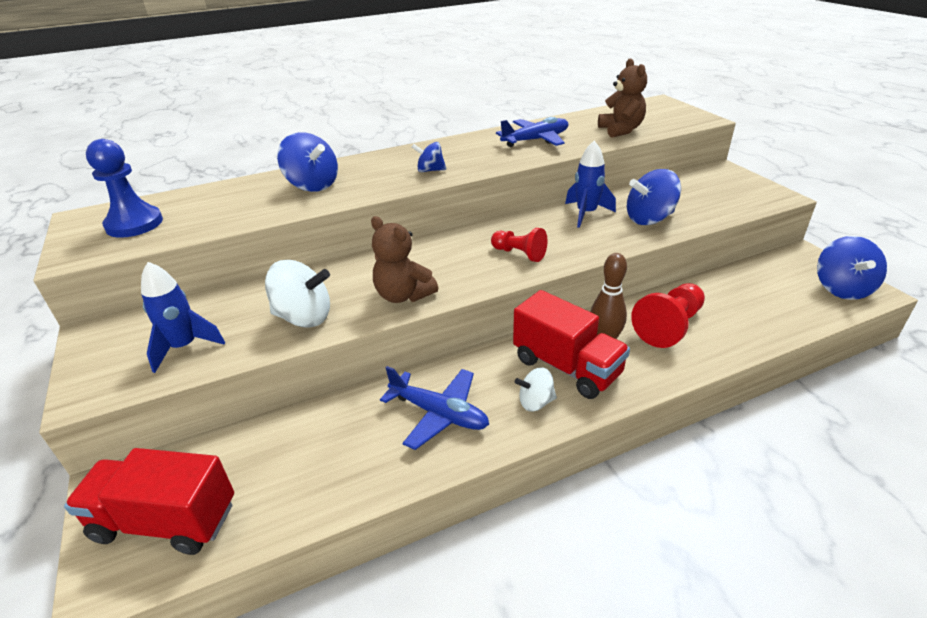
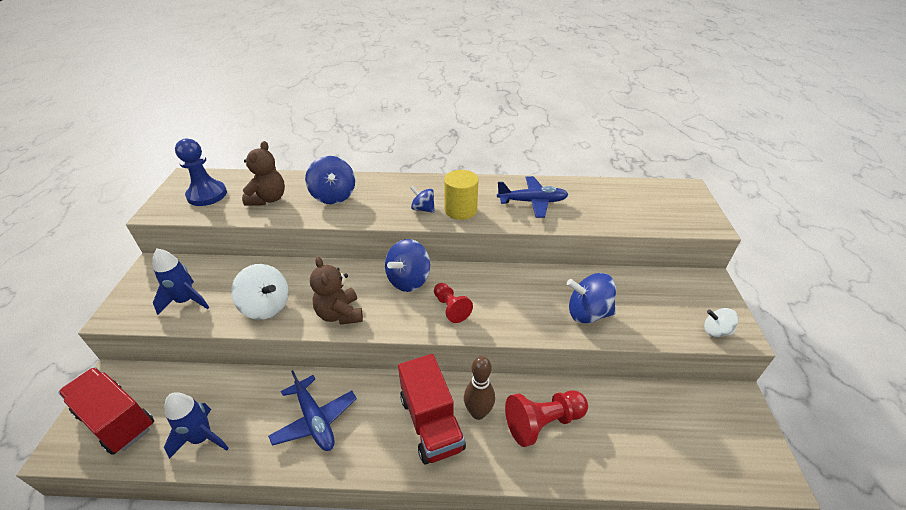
camera: 25 degrees right, 5 degrees up
(471, 162) = (460, 210): none -> yellow cylinder
(535, 402) = (384, 444): white spinning top -> white spinning top (716, 331)
(586, 214) = (538, 286): blue rocket -> blue rocket (202, 438)
(621, 130) = (616, 214): brown teddy bear -> brown teddy bear (268, 199)
(841, 288) = (744, 457): blue spinning top -> blue spinning top (408, 280)

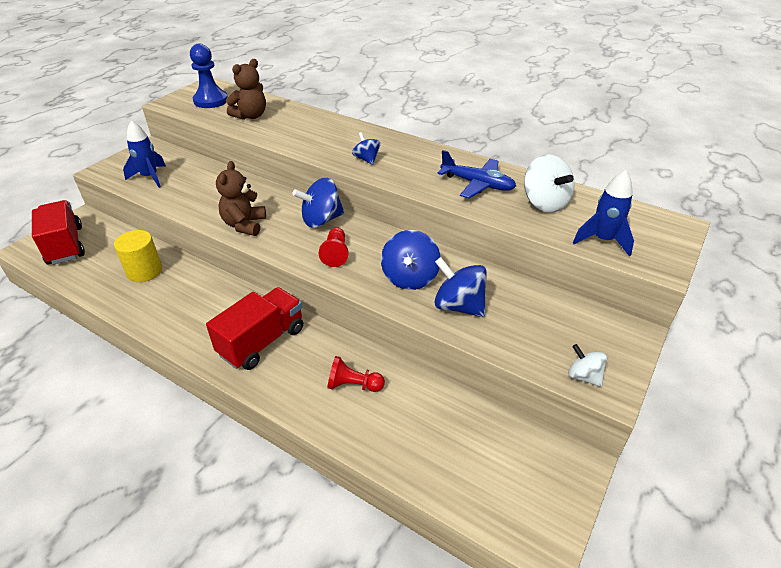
camera: 30 degrees right, 0 degrees up
(202, 438) = (103, 279): blue rocket -> blue rocket (602, 240)
(266, 306) = (198, 200): white spinning top -> white spinning top (544, 203)
(315, 420) = (181, 300): blue plane -> none
(333, 196) = (302, 128): blue spinning top -> blue spinning top (410, 278)
(431, 422) = (262, 341): red truck -> red truck turned 150 degrees counterclockwise
(460, 210) = (399, 170): yellow cylinder -> yellow cylinder (144, 271)
(478, 412) = (305, 352): brown bowling pin -> none
(543, 422) = (353, 385): red pawn -> red pawn, size x0.65

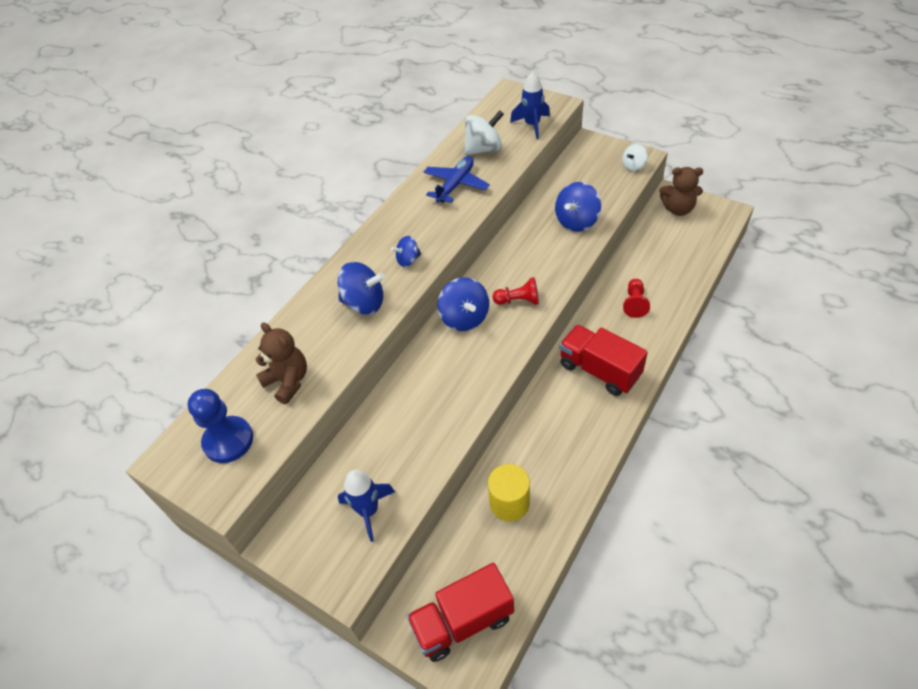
camera: 85 degrees left, 10 degrees up
(244, 225) = (475, 381): brown teddy bear -> brown teddy bear (678, 209)
(410, 278) = (547, 250): blue spinning top -> blue spinning top (364, 303)

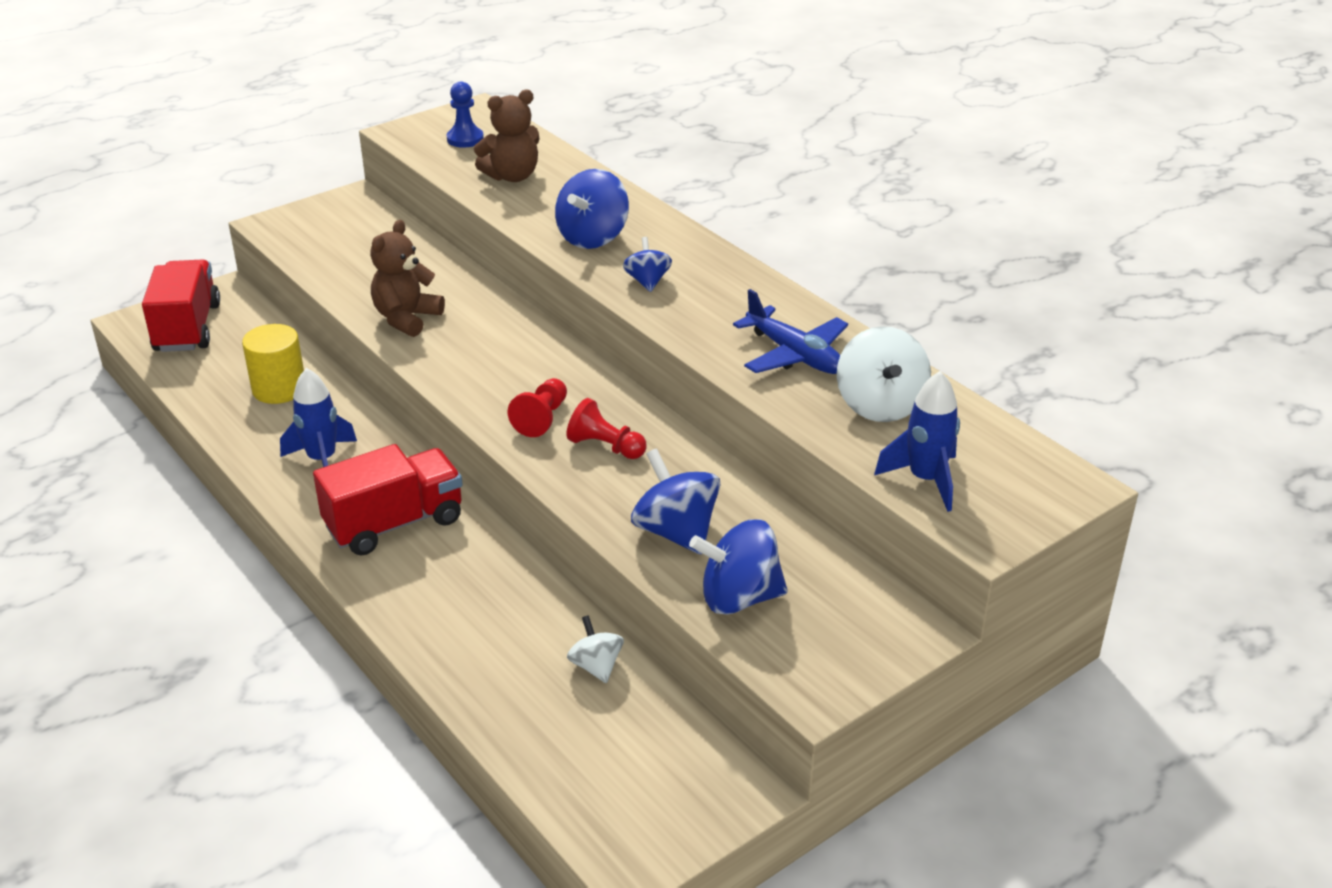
camera: 105 degrees right, 15 degrees down
(228, 441) = (465, 139): blue pawn -> blue pawn, size x0.65
(368, 511) = (334, 248): blue rocket -> blue rocket (322, 460)
(464, 318) = (550, 364): blue spinning top -> blue spinning top (739, 598)
(633, 166) = (792, 666): white spinning top -> white spinning top (596, 666)
(634, 303) = (489, 611): red pawn -> red pawn (605, 447)
(678, 209) = (690, 778): brown teddy bear -> brown teddy bear (406, 318)

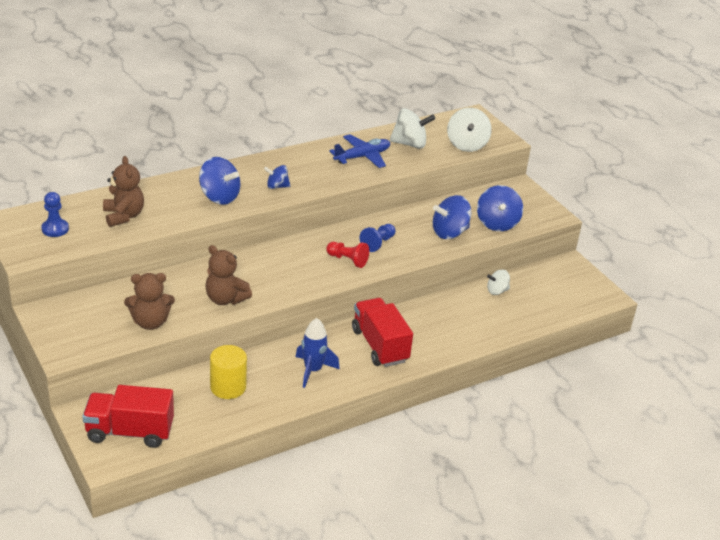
camera: 85 degrees left, 0 degrees up
(342, 270) = (150, 322): none -> brown teddy bear
(605, 447) = (378, 243): red pawn -> blue pawn
(925, 480) = (466, 145): blue rocket -> white spinning top

